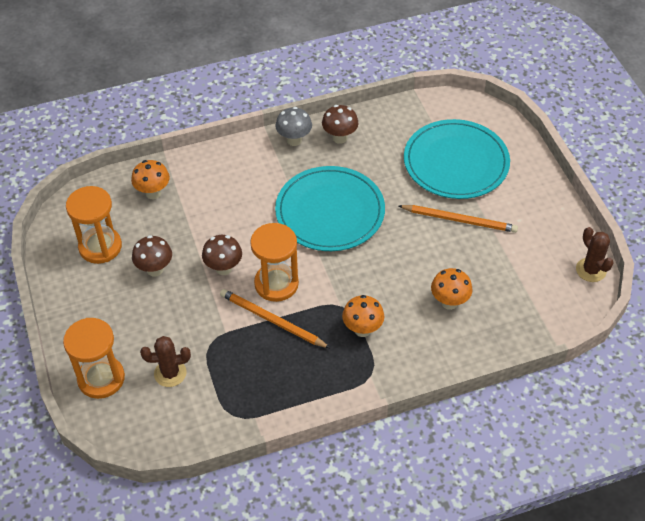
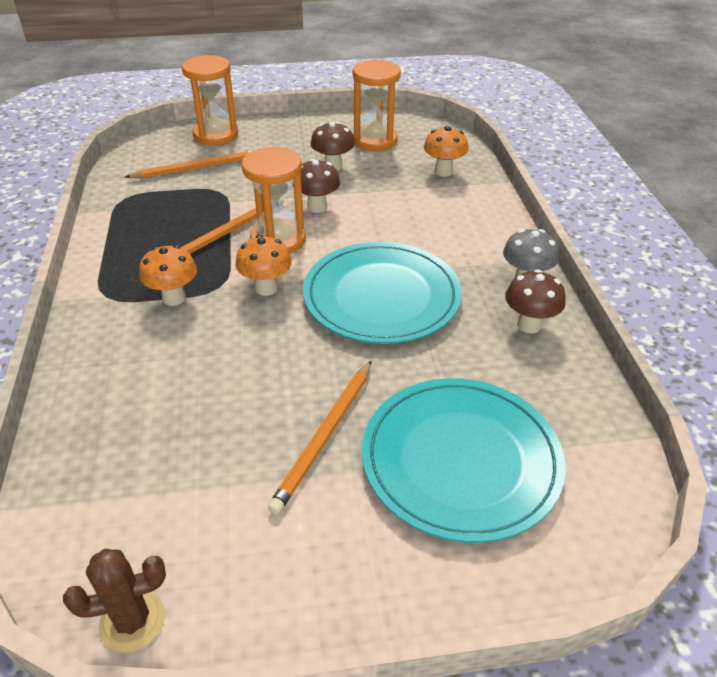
camera: 100 degrees right, 10 degrees down
(170, 373) = (198, 168): brown cactus -> orange pencil
(449, 302) = (170, 390): orange mushroom -> orange mushroom (266, 288)

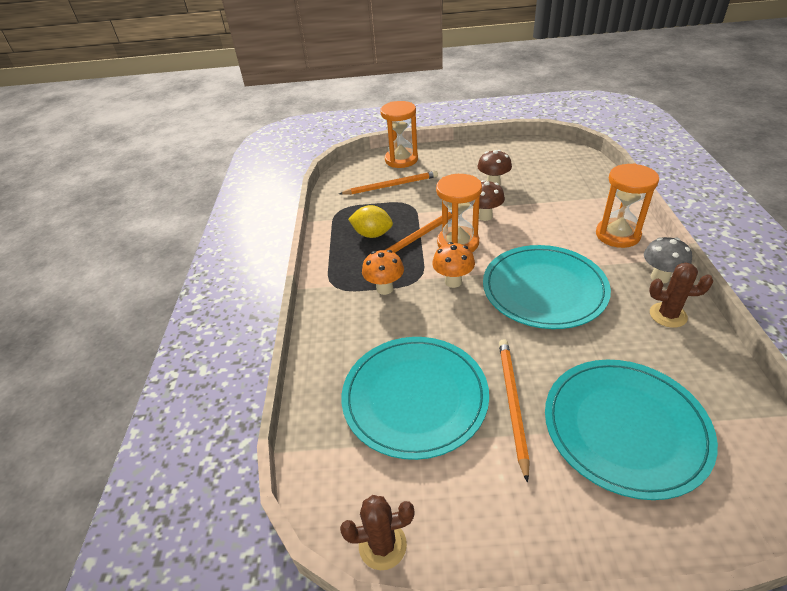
camera: 10 degrees right, 0 degrees up
(165, 229) = (372, 234): none -> yellow lemon
(198, 434) = (415, 397): none -> turquoise plate
(324, 436) = (512, 403): orange pencil -> orange pencil turned 150 degrees clockwise
(375, 140) = (523, 162): orange hourglass -> orange hourglass (617, 235)
(443, 171) = (581, 186): orange mushroom -> none
(529, 325) = (668, 315): brown mushroom -> brown cactus

